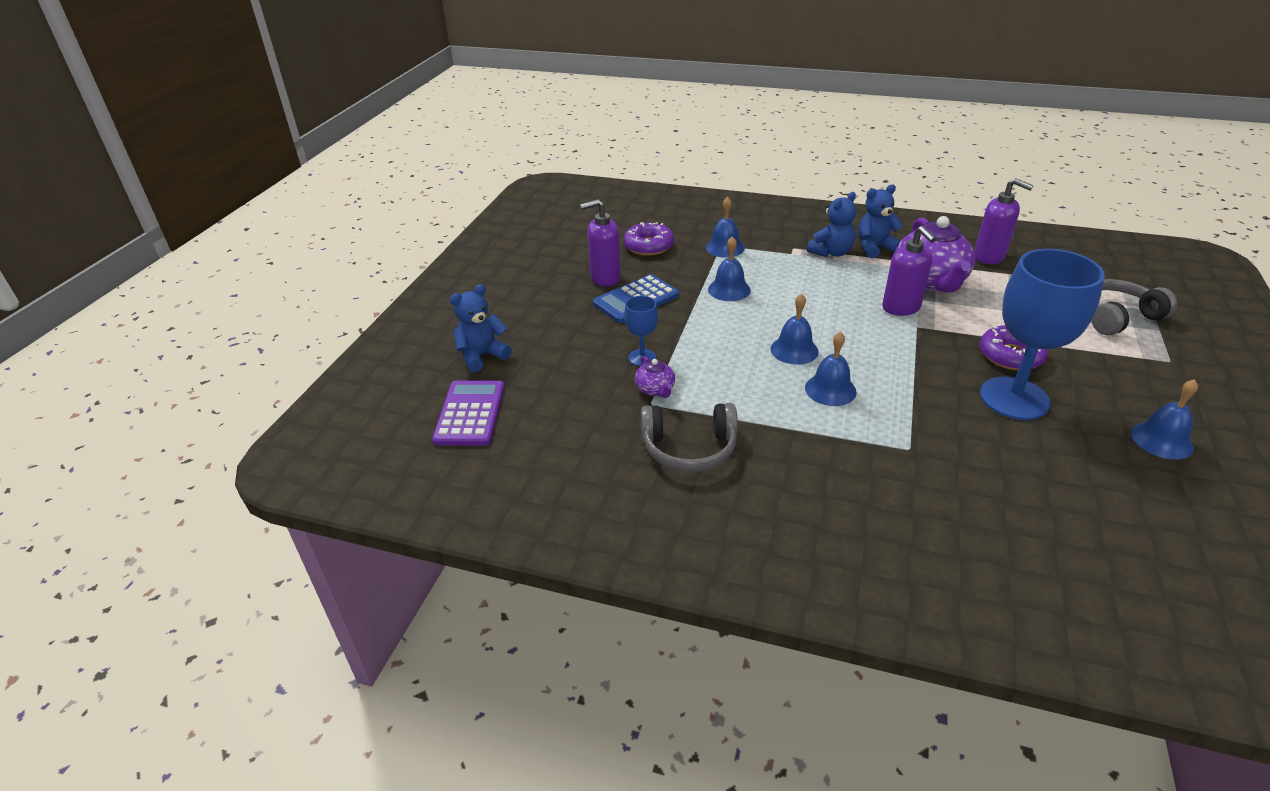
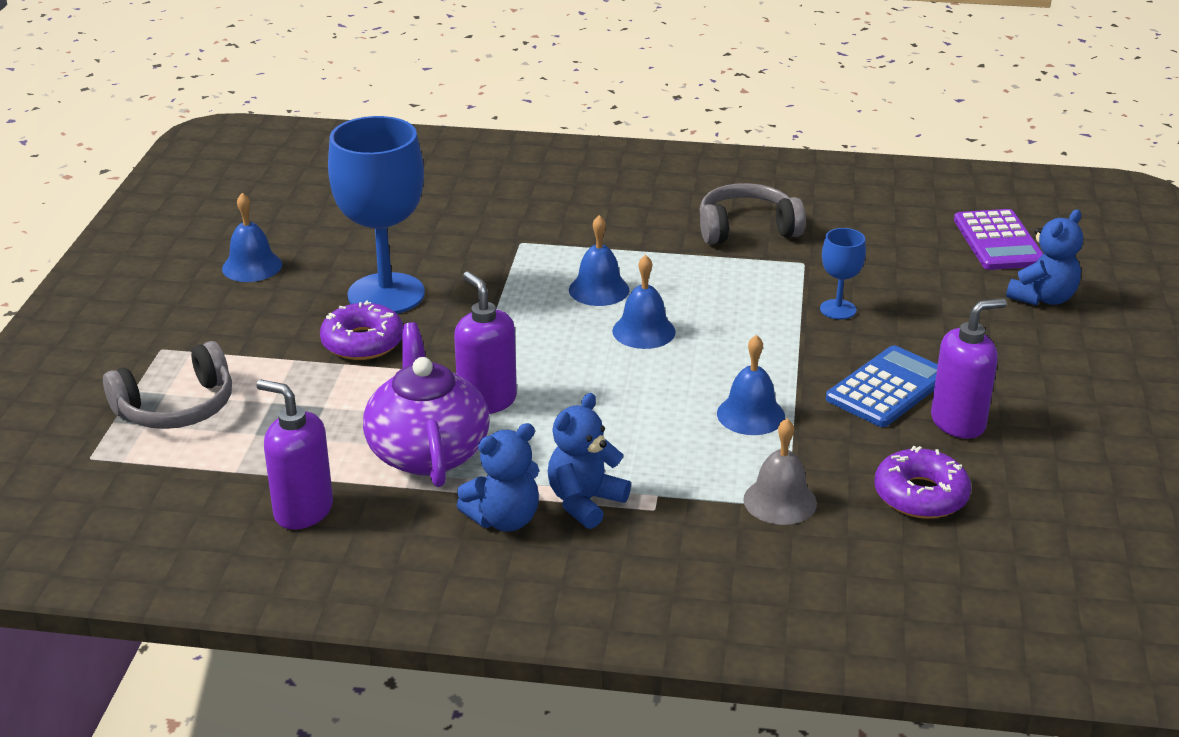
camera: 170 degrees right, 5 degrees down
(655, 390) = (804, 276): purple teapot -> none
(725, 247) = (780, 501): blue bell -> grey bell

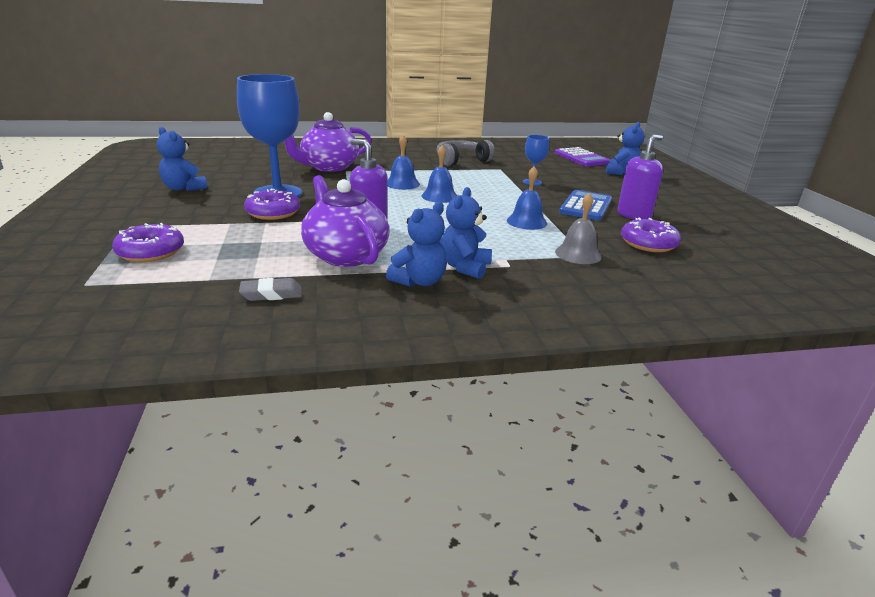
camera: 20 degrees left, 5 degrees down
(177, 407) = (151, 252): grey headphones -> purple donut
(252, 266) = (184, 188): blue bell -> blue teddy bear
(303, 511) = (271, 294): purple soap dispenser -> grey eraser
(497, 229) = (329, 167): none -> purple teapot

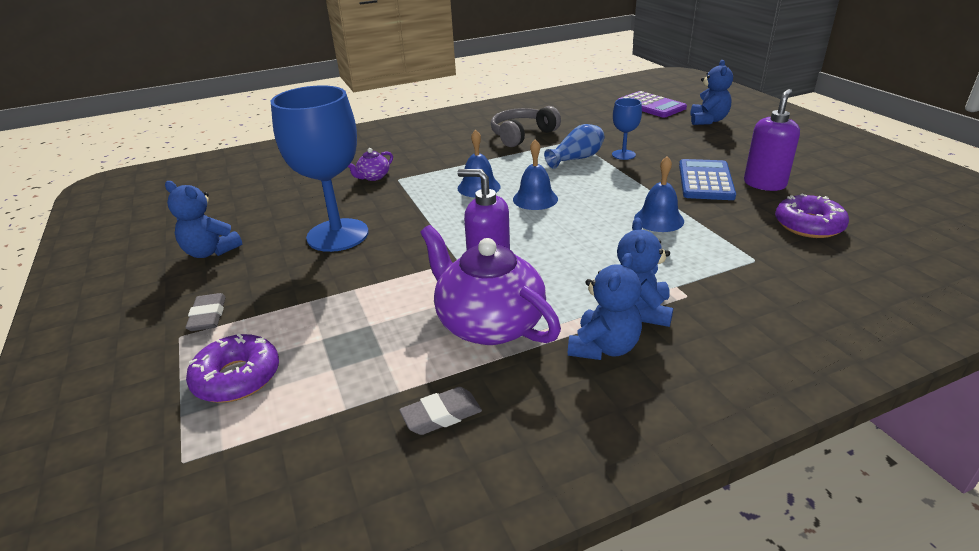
camera: 10 degrees left, 5 degrees up
(156, 219) = (208, 316): none -> grey eraser
(273, 212) = (353, 270): purple donut -> none
(329, 167) = (373, 177): purple teapot -> purple teapot, size x0.45
(492, 179) = (576, 158): none -> blue vase
(578, 254) = (747, 259): grey bell -> none

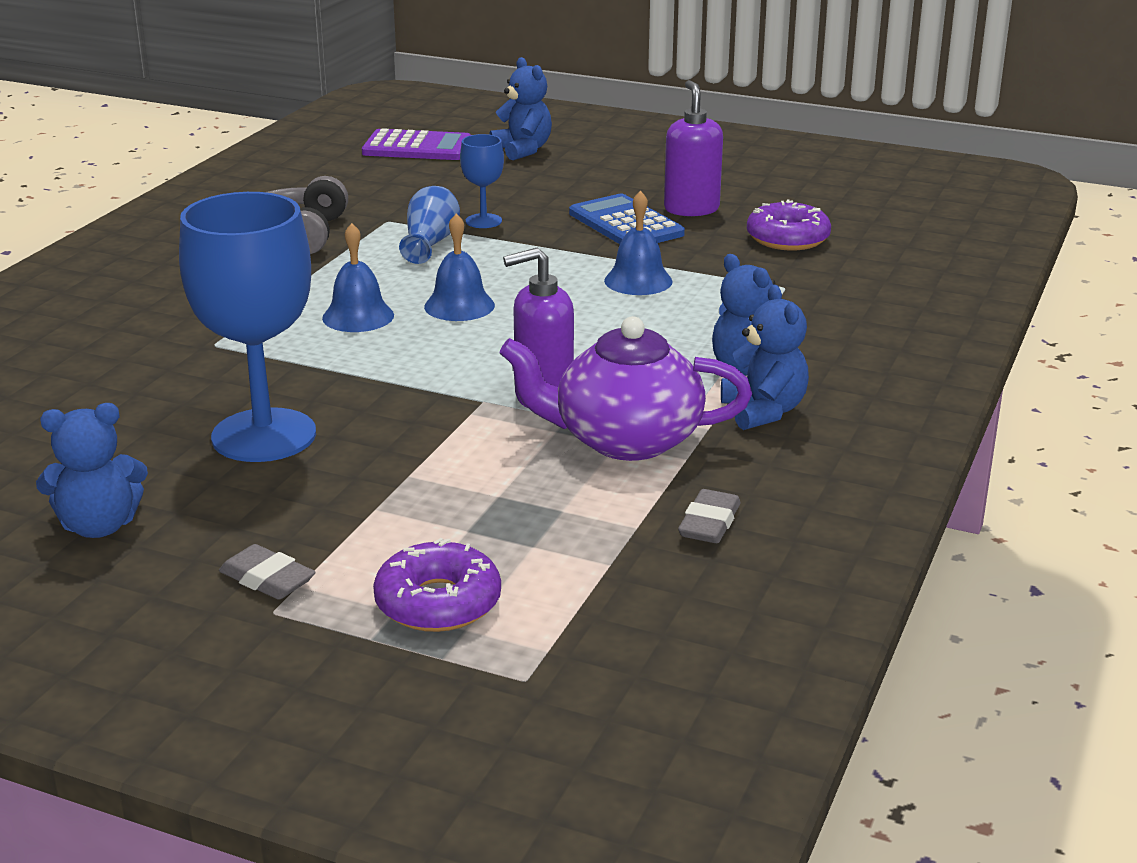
camera: 45 degrees left, 5 degrees down
(373, 177) = (166, 354): purple teapot -> none

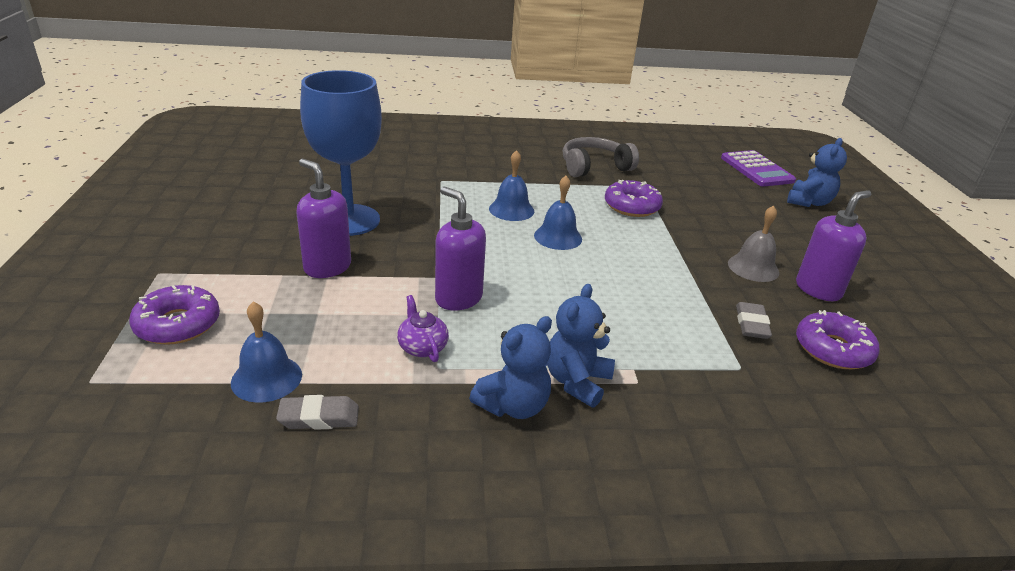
camera: 60 degrees right, 5 degrees up
(99, 526) = (233, 204): blue teddy bear -> none
(267, 579) = (192, 262): grey eraser -> grey eraser (751, 324)
(386, 472) = (327, 267): none -> purple soap dispenser
(430, 243) = (632, 206): blue vase -> purple donut
(483, 221) = (685, 215): blue goblet -> none
(625, 224) = (753, 267): blue calculator -> grey bell
(625, 440) = (422, 347): purple teapot -> purple teapot, size x0.45
(638, 281) = (669, 294): blue bell -> blue bell (266, 378)

